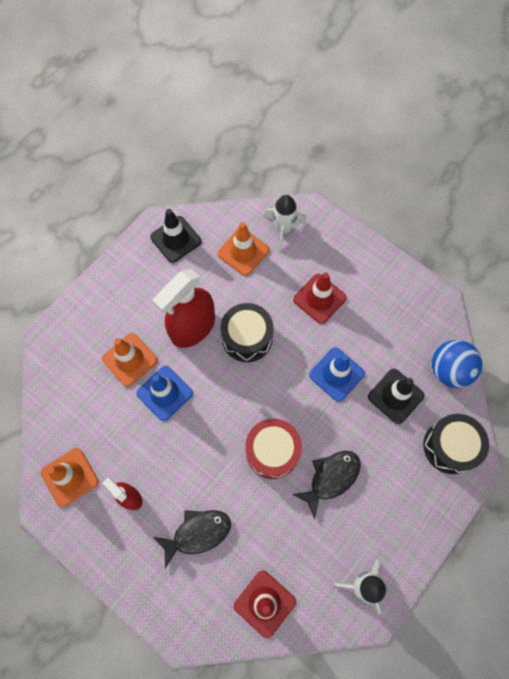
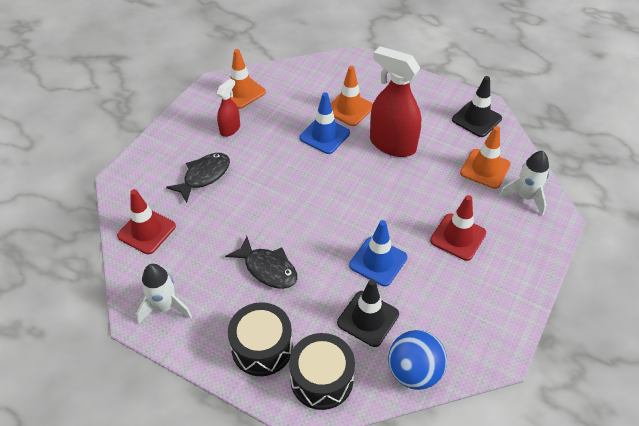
camera: 80 degrees right, 20 degrees down
(197, 533) = (204, 176): black fish -> black fish turned 105 degrees counterclockwise
(247, 338) = (395, 184): black drum -> black drum (262, 348)
(272, 451) = (286, 218): red drum -> none

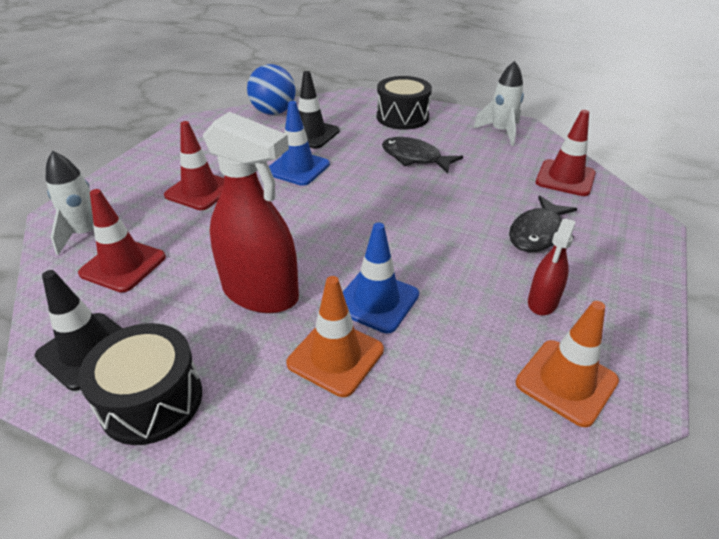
camera: 175 degrees right, 10 degrees down
(321, 379) = (349, 106): black drum -> black drum (151, 400)
(485, 169) = (123, 265): orange traffic cone -> red traffic cone

